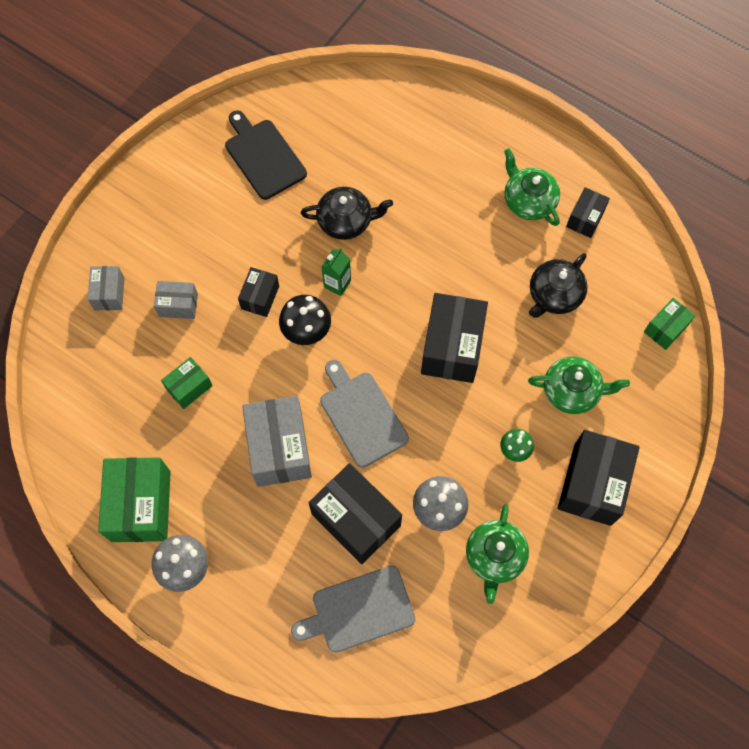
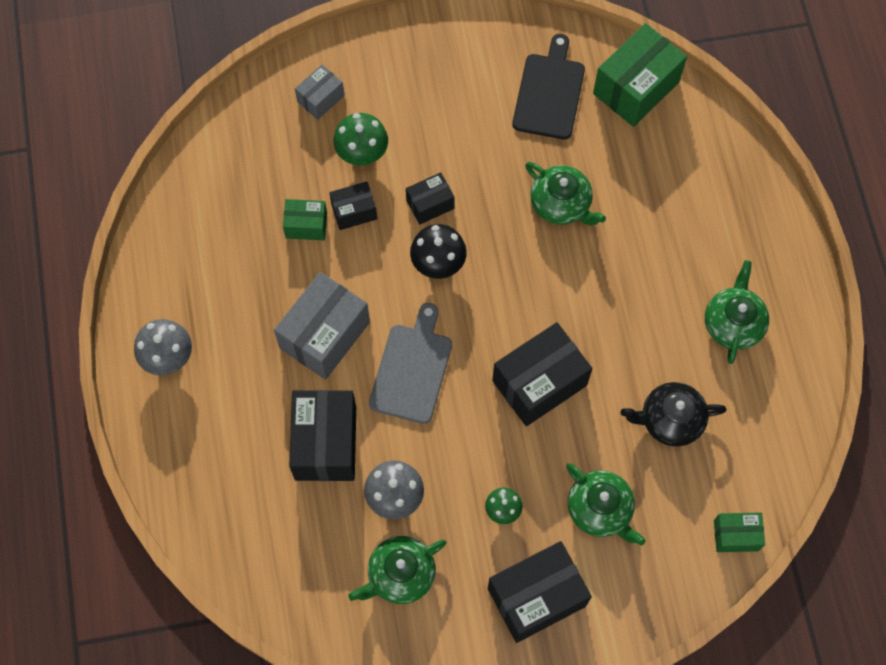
camera: 45 degrees right, 0 degrees up
(141, 506) = (183, 282): green box -> green box (636, 88)
(178, 305) = (362, 154): grey box -> green mushroom
(337, 283) = (501, 248): green carton -> none
(346, 221) = (561, 204): black teapot -> green teapot
(358, 610) = (258, 512): grey cutting board -> none
(585, 218) = (766, 382): black box -> black box (354, 211)

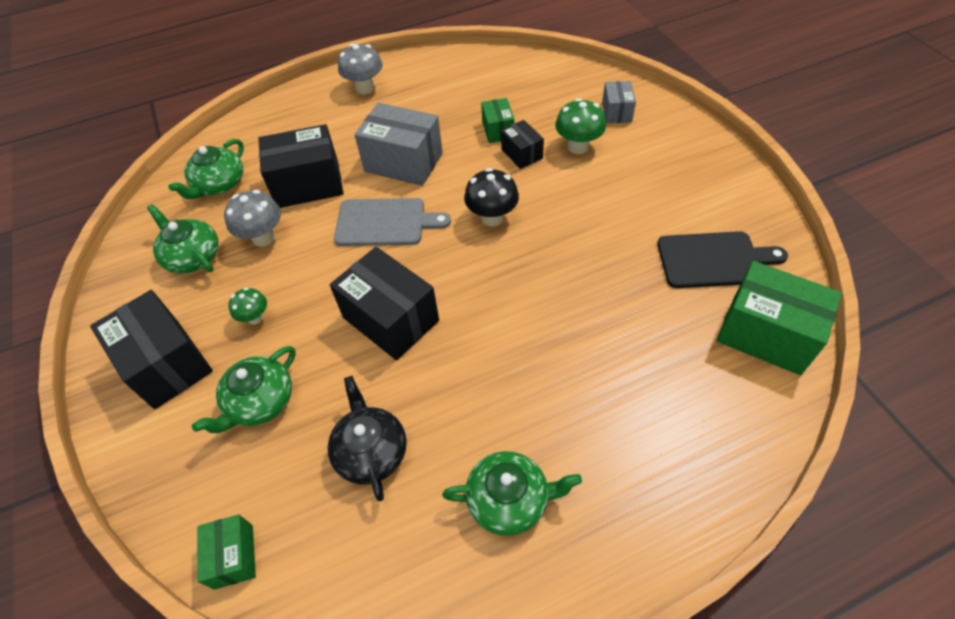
camera: 80 degrees right, 15 degrees down
(320, 98) = (616, 112): grey box -> grey box turned 60 degrees clockwise
(430, 204) = (549, 199): black box -> none
(561, 204) = (593, 296): green teapot -> green teapot (219, 184)

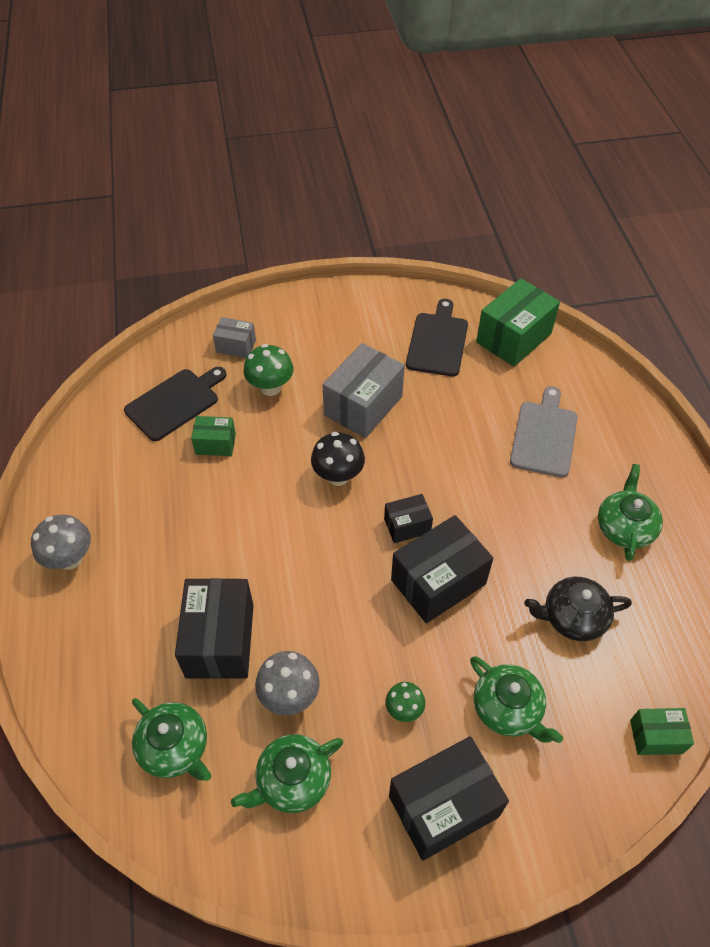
camera: 80 degrees left, 0 degrees up
(385, 222) = (311, 569): grey cutting board -> grey cutting board (544, 436)
(403, 162) = (226, 538): grey box -> grey box (363, 405)
(521, 154) = (261, 433): black box -> black box (407, 526)
(532, 95) = (175, 403): none -> black cutting board

